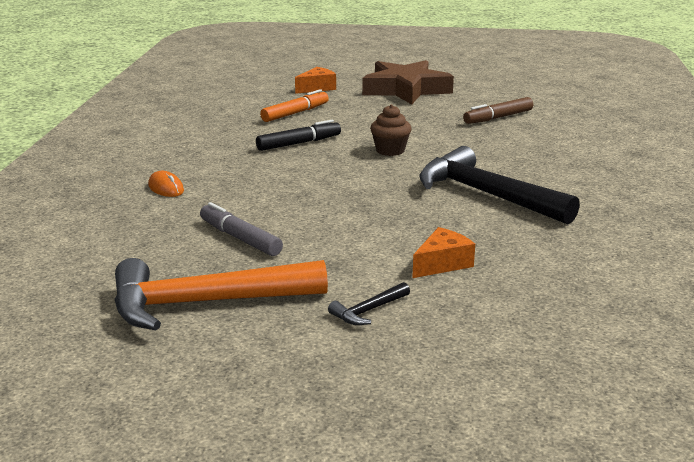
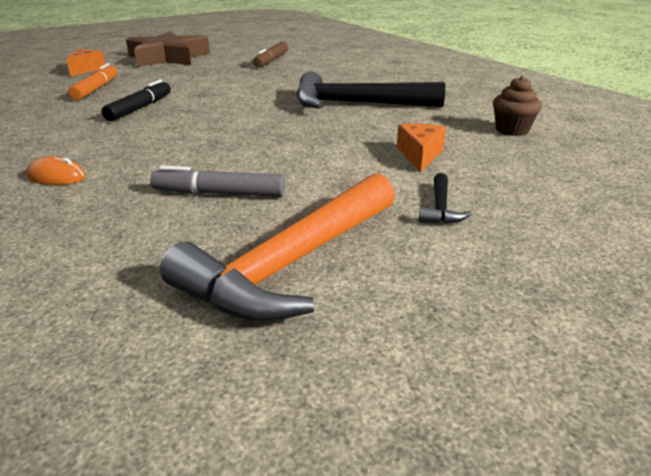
camera: 40 degrees left, 5 degrees up
(390, 150) = (231, 95): brown cupcake -> brown cupcake (512, 130)

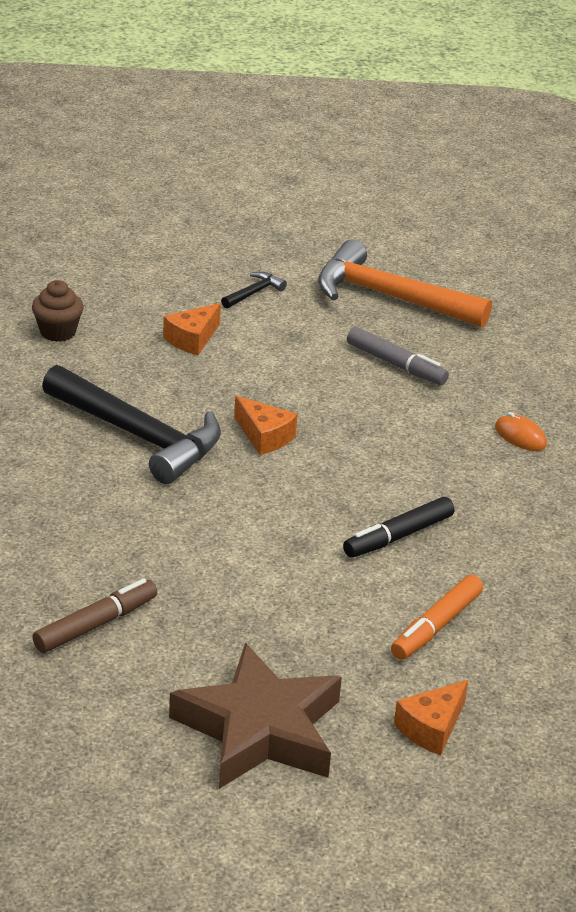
camera: 150 degrees left, 5 degrees up
(278, 123) = (264, 436): none -> orange cheese
(292, 263) = (390, 297): orange hammer -> orange hammer turned 135 degrees counterclockwise

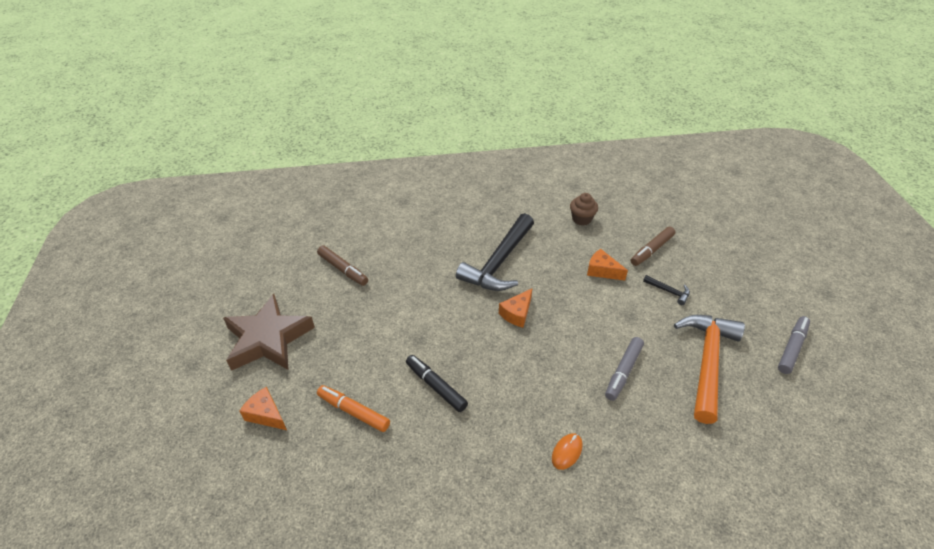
camera: 85 degrees right, 10 degrees up
(160, 285) = (651, 250): none -> brown marker
(377, 232) = (792, 348): none -> grey marker

